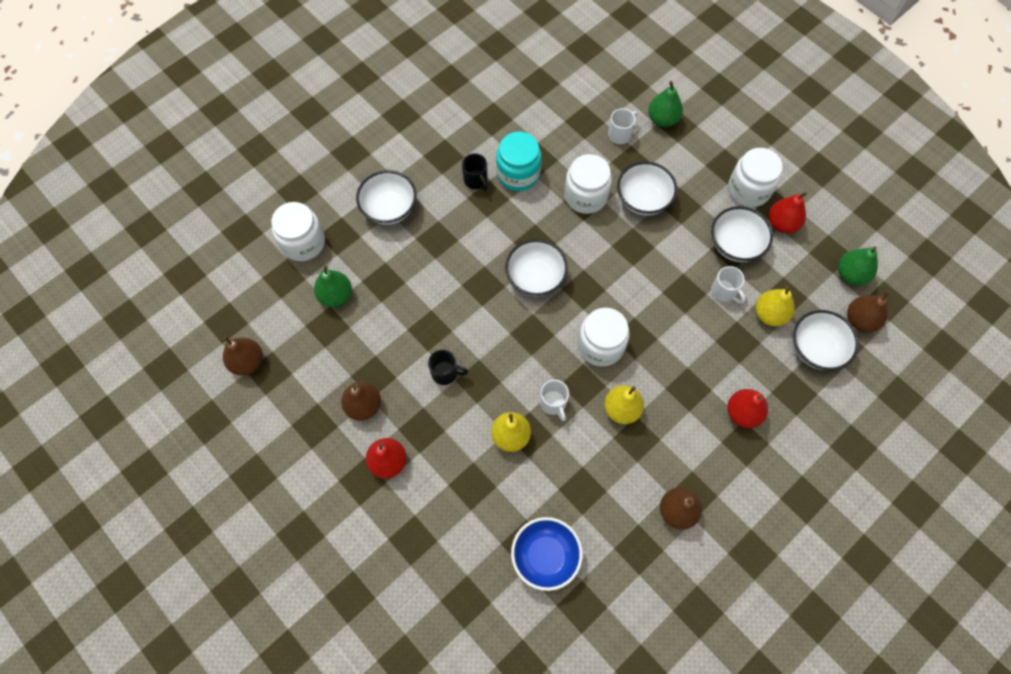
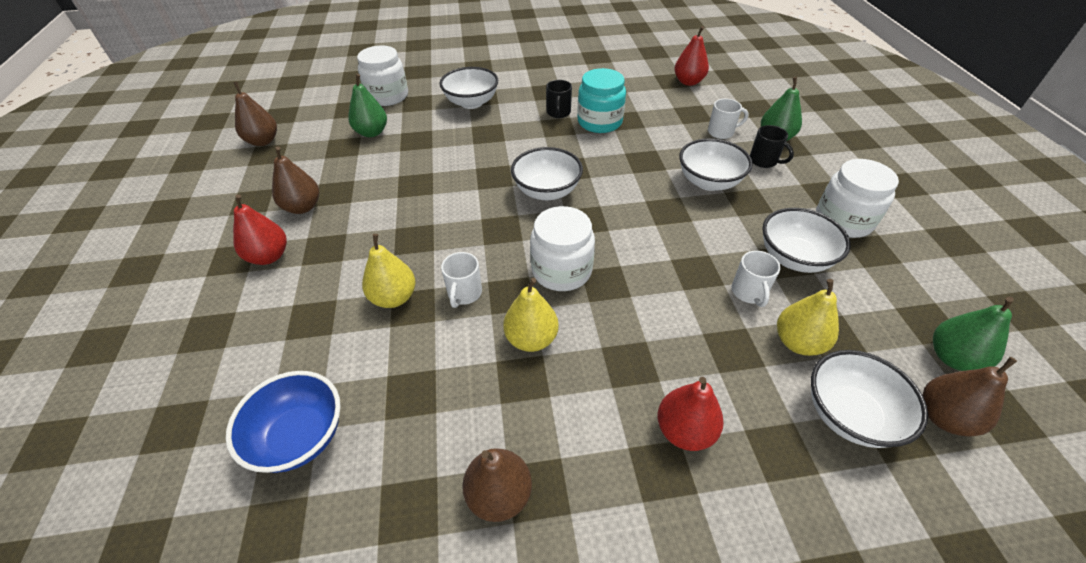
camera: 35 degrees right, 20 degrees down
(445, 373) = (393, 219): black mug -> black mug (764, 161)
(585, 196) = (650, 157): white jar -> none
(782, 223) = (871, 265): red pear -> red pear (688, 82)

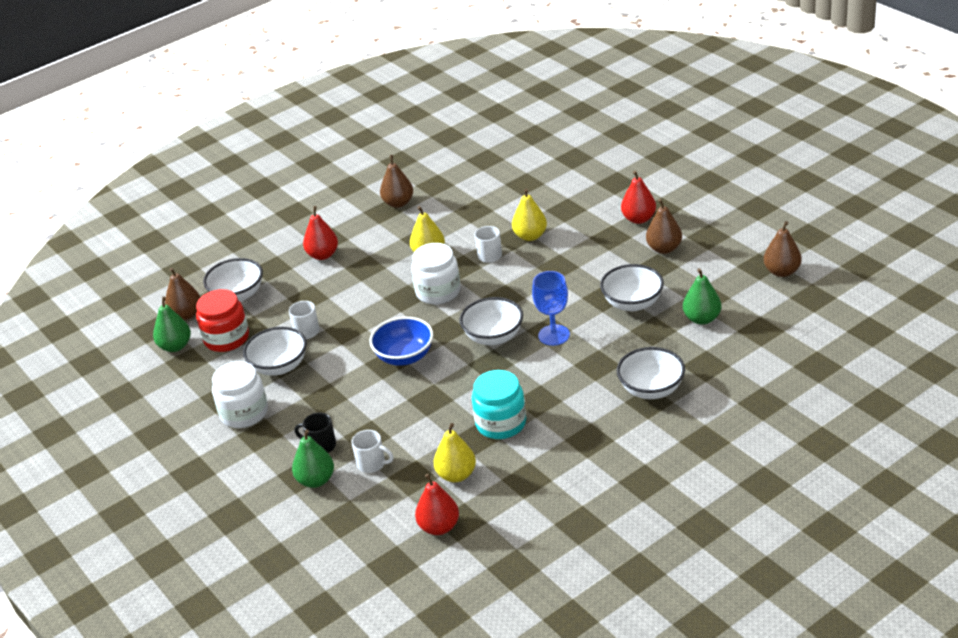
camera: 155 degrees right, 10 degrees down
(300, 437) = (509, 179): blue bowl -> blue bowl (404, 357)
(387, 96) = (745, 359): white jar -> none
(494, 169) = (554, 335): none -> blue goblet
(558, 113) = (551, 416): black mug -> none
(709, 182) = (364, 402): white bowl -> white bowl (632, 303)
(721, 132) = (372, 464): white mug -> white mug turned 120 degrees counterclockwise
(798, 342) = (269, 316): yellow pear -> yellow pear (456, 475)
(867, 333) = (226, 338): none -> red jar

